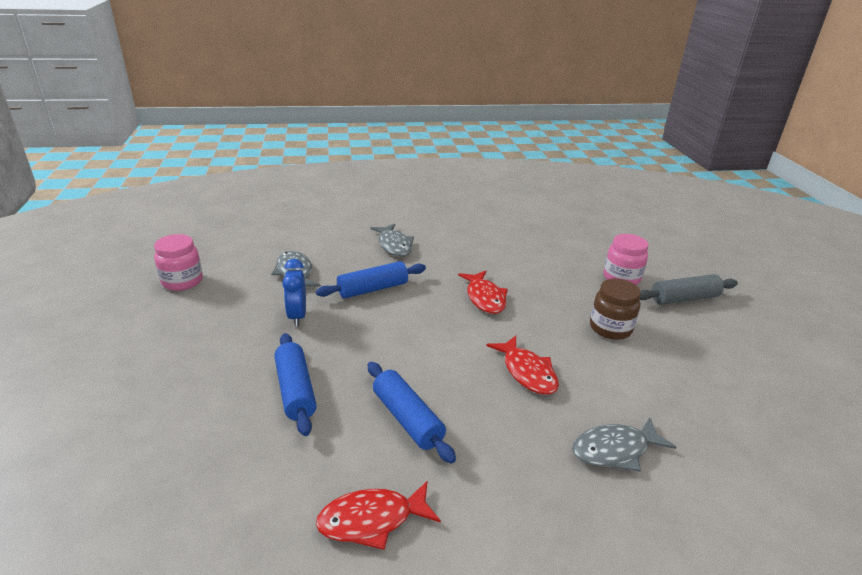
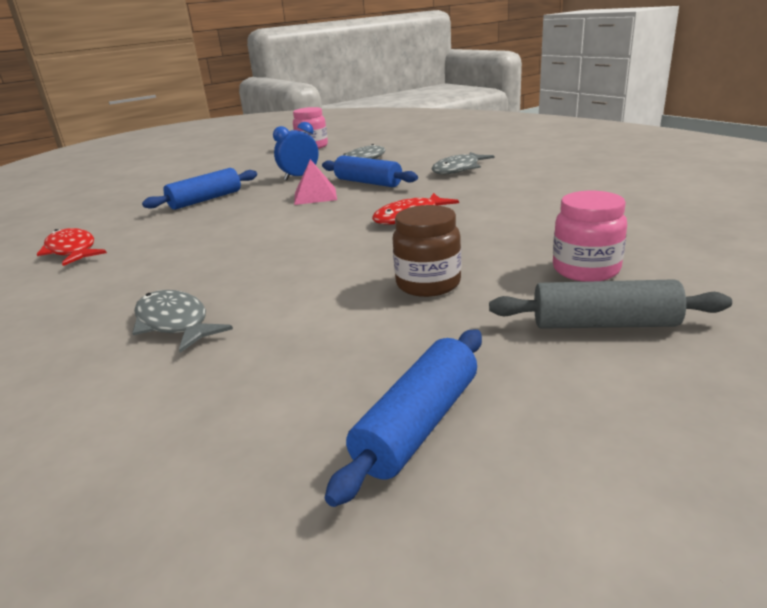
camera: 70 degrees right, 5 degrees down
(376, 323) = (315, 196): none -> pink pyramid
(407, 419) = (188, 234): blue rolling pin -> blue rolling pin (418, 424)
(527, 372) = (287, 260): red fish -> none
(684, 298) = (604, 324): grey rolling pin -> grey rolling pin turned 45 degrees counterclockwise

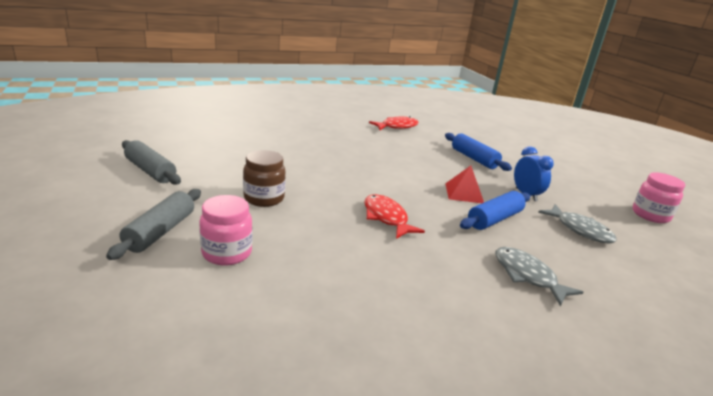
camera: 95 degrees right, 0 degrees up
(175, 323) = (284, 142): grey fish -> none
(315, 196) = (464, 193): pink pyramid -> red pyramid
(418, 424) = (150, 171): blue rolling pin -> grey rolling pin

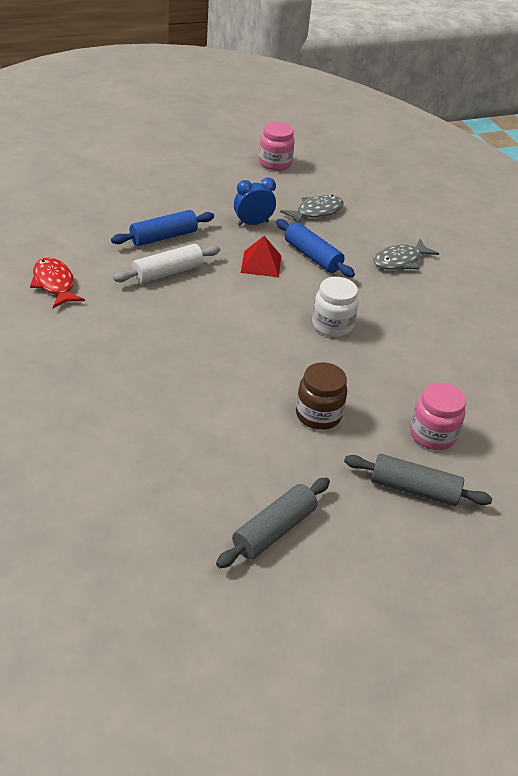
camera: 90 degrees left, 15 degrees up
(386, 218) = (332, 325): red fish -> white jar
(428, 157) = (167, 273): none -> white rolling pin

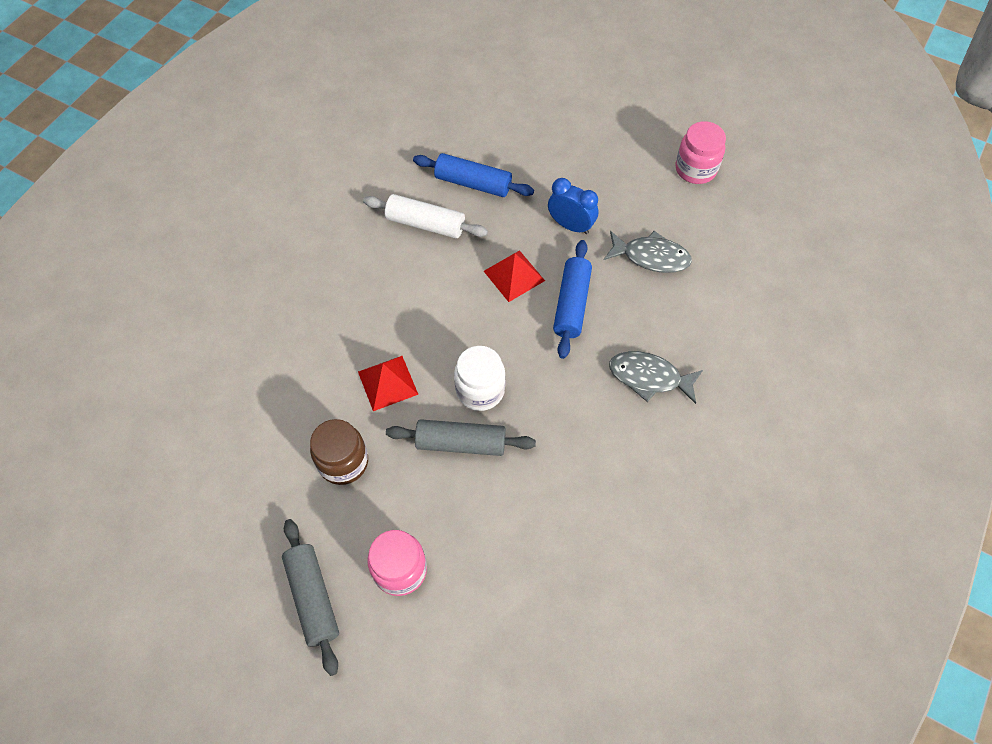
camera: 55 degrees right, 20 degrees up
(54, 284) = (331, 169): red fish -> none
(274, 530) = (178, 522): grey rolling pin -> grey rolling pin (461, 443)
(277, 360) = (387, 383): none -> red pyramid

